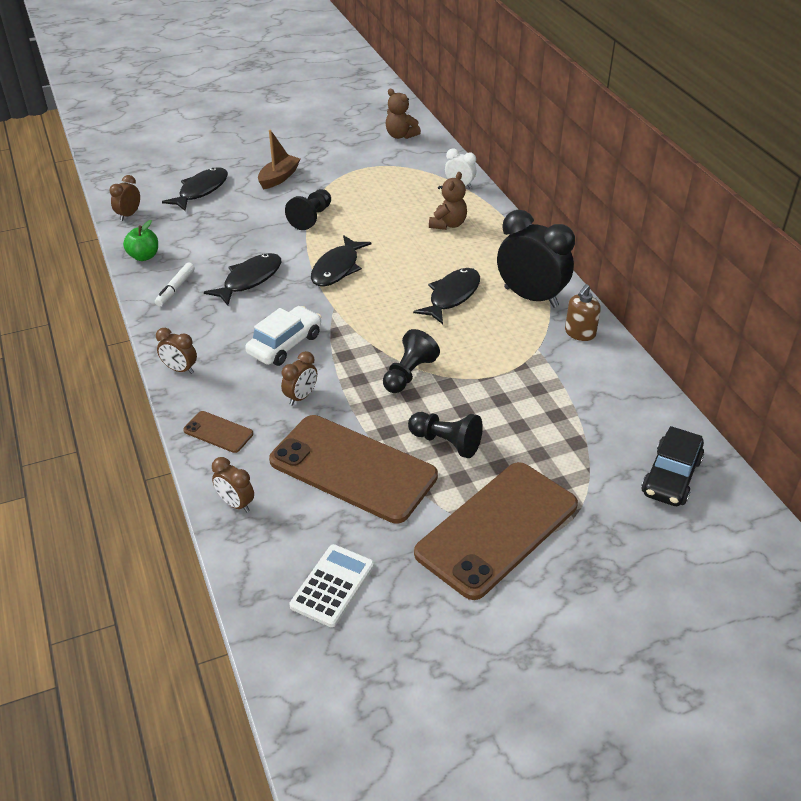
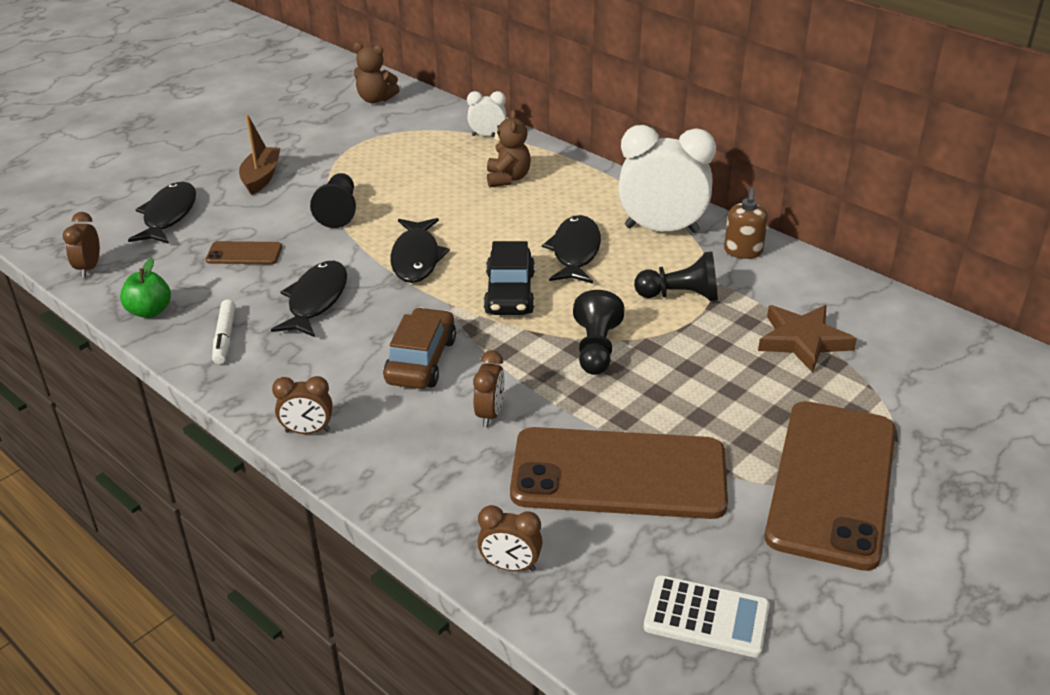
camera: 25 degrees left, 5 degrees down
(218, 432) = (418, 489): brown phone -> brown phone (244, 254)
(285, 344) = (421, 361): white car -> brown car
(332, 586) = (706, 617): white calculator -> white calculator turned 105 degrees clockwise
(446, 442) = (699, 409): black pawn -> black pawn (680, 296)
(531, 297) = (661, 229): black clock -> white clock
(566, 417) = (803, 341): none -> brown star
(671, 476) = (954, 366): black car -> black car (510, 293)

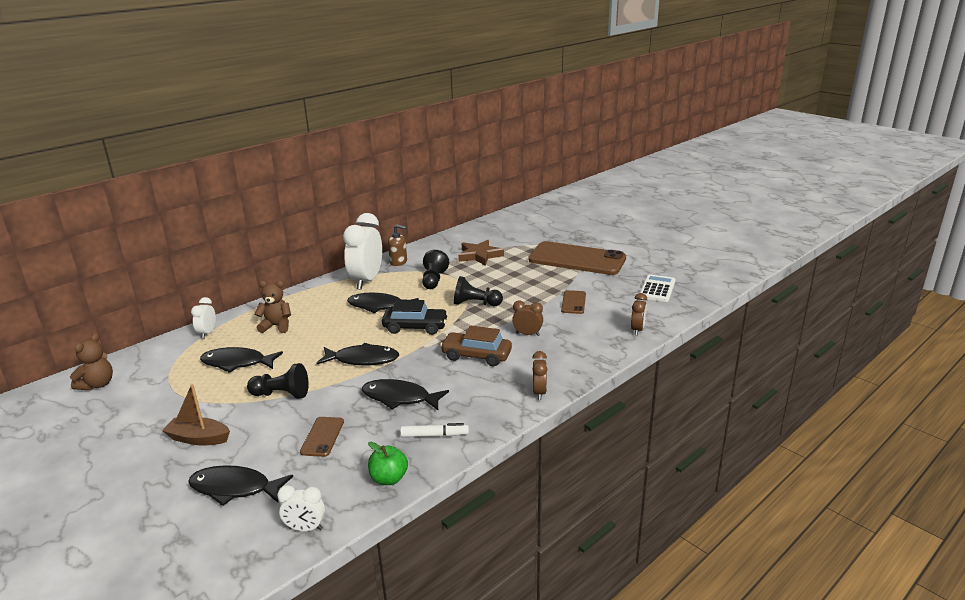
camera: 85 degrees left, 10 degrees down
(89, 268) = (305, 528): brown clock -> white clock
(414, 169) = (237, 363): none -> black fish
(618, 474) = (573, 302): brown phone -> brown phone, size x0.43

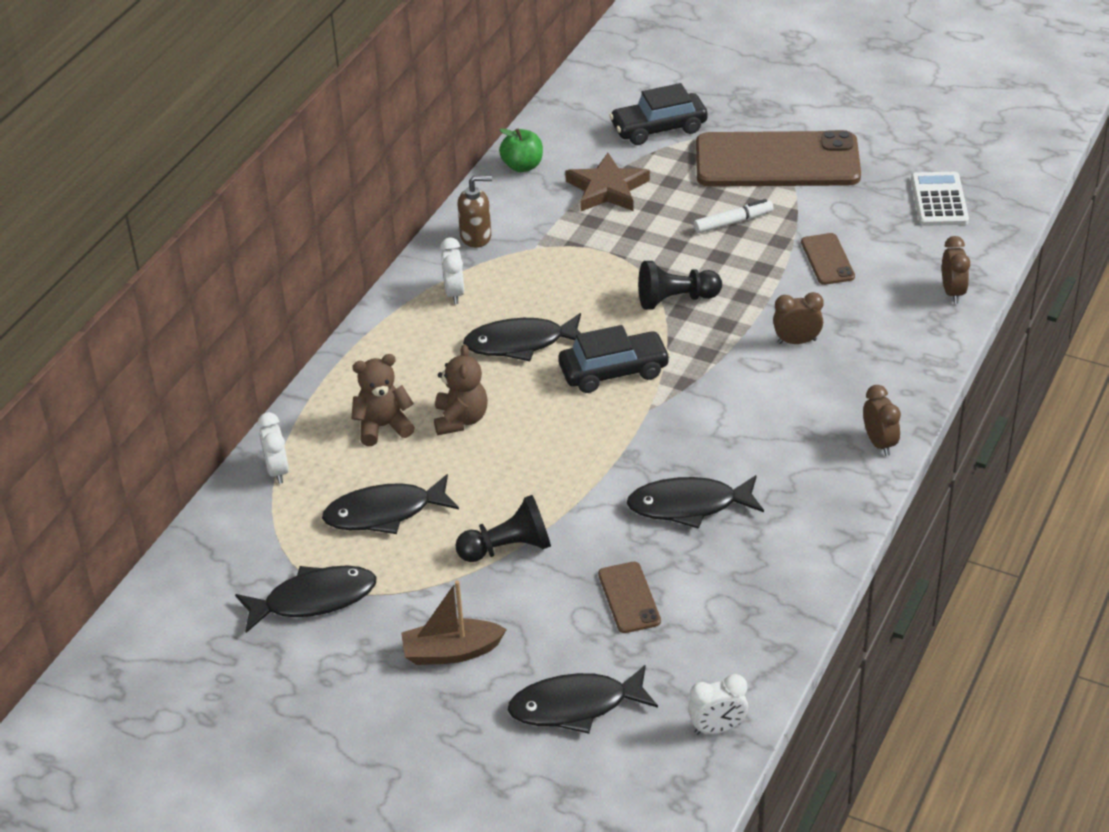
camera: 20 degrees left, 15 degrees up
(97, 384) = (193, 612): brown teddy bear -> brown teddy bear (460, 419)
(362, 359) = (579, 454): black fish -> black fish (314, 599)
(366, 281) = (454, 293): white clock -> white clock, size x0.48
(389, 479) = (770, 632): green apple -> green apple (522, 166)
(434, 280) = (569, 264): black pawn -> none
(434, 435) = (782, 551): white marker -> white marker (732, 222)
(476, 356) = (747, 402): brown car -> none
(525, 238) = (659, 128): none -> black car

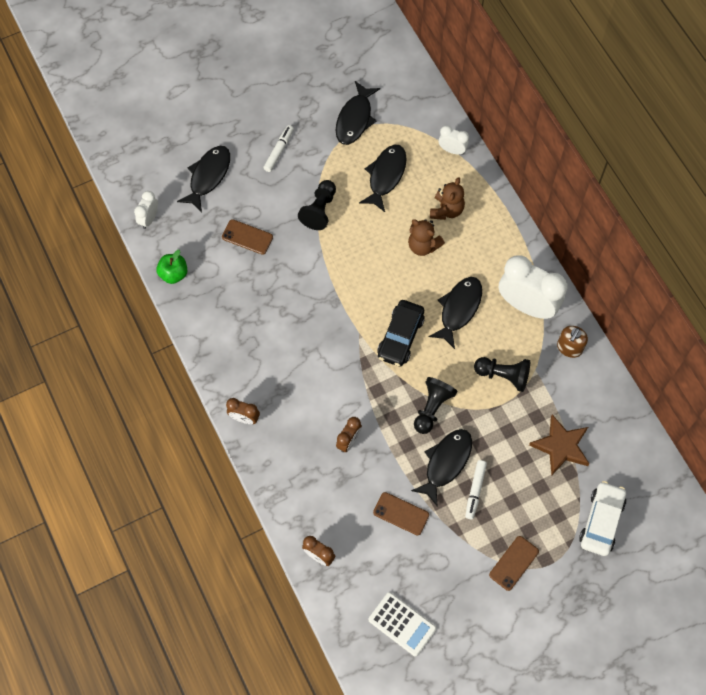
camera: 125 degrees right, 25 degrees up
(451, 652) = (278, 151): brown boat -> white marker
(454, 293) = (526, 305): white clock -> white clock, size x2.07
(522, 166) = (620, 417): green apple -> green apple (173, 274)
(569, 267) = (503, 375): none -> black pawn
(659, 128) = (601, 521): black car -> white car
(689, 505) = (279, 302): black fish -> black fish (446, 463)
(777, 161) = (514, 563): brown phone -> brown phone, size x0.43

